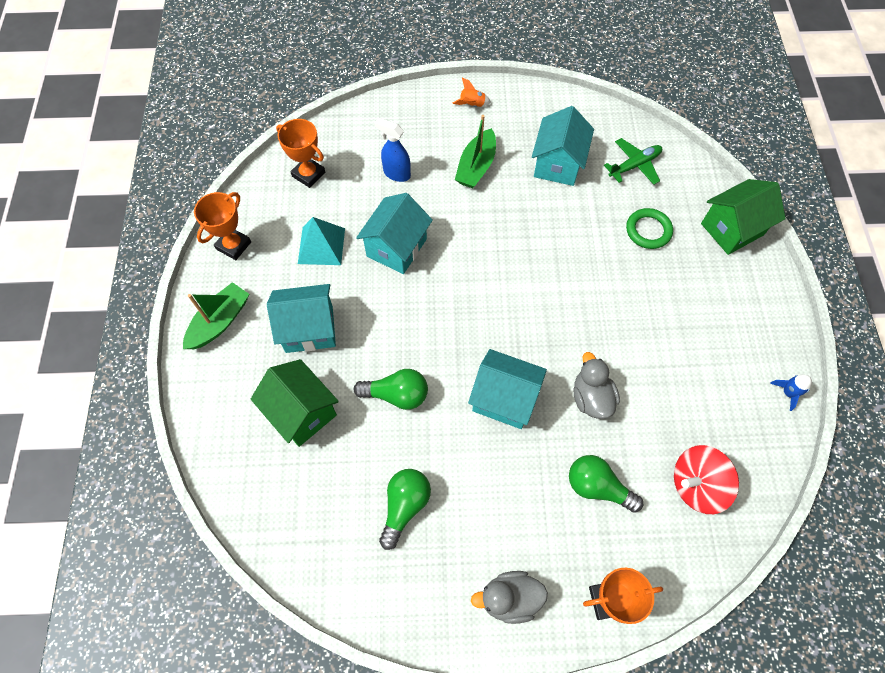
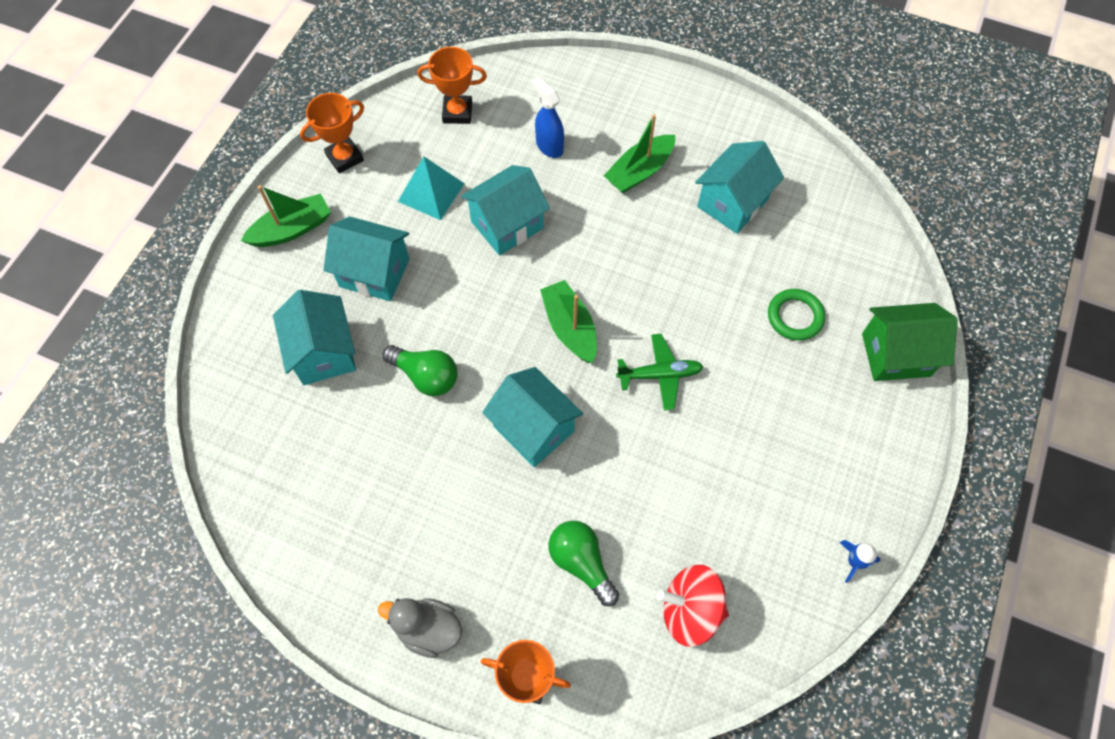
camera: 25 degrees right, 0 degrees up
(302, 412) = (324, 353): green house -> turquoise house
(308, 174) = (457, 112): orange trophy -> orange trophy turned 60 degrees counterclockwise
(405, 506) = (374, 490): green light bulb -> none
(472, 105) = (672, 102): orange rocket -> none
(489, 308) = (570, 328): none -> green boat
(591, 398) = (627, 468): grey duck -> none
(634, 165) = (821, 238): green plane -> green plane (660, 375)

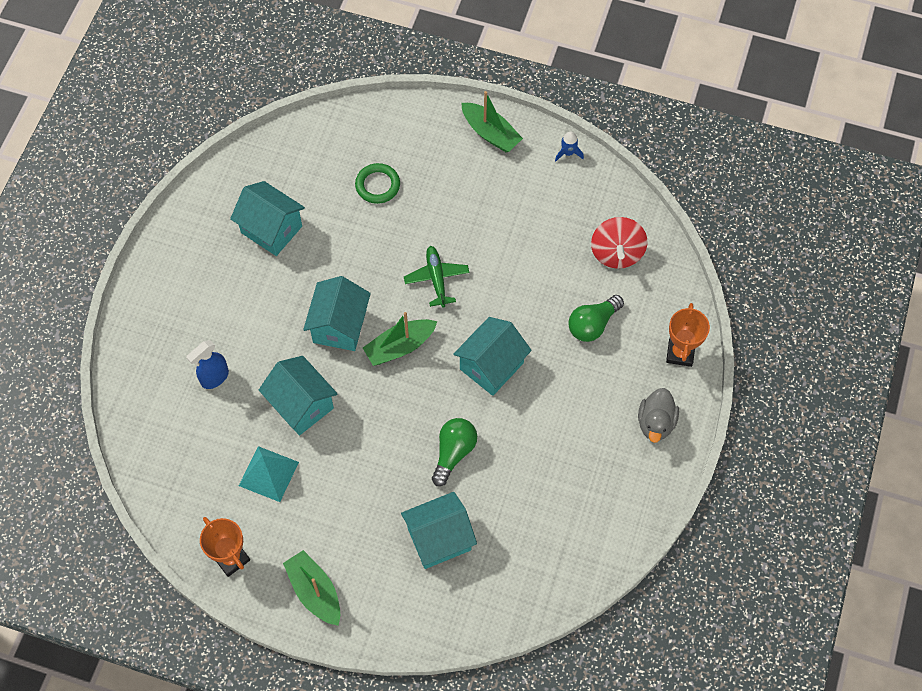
camera: 95 degrees left, 0 degrees up
(374, 273) = (357, 510): turquoise house -> turquoise house (339, 326)
(457, 112) = (175, 462): orange trophy -> none
(639, 171) = (240, 302): green boat -> green boat (490, 133)
(896, 355) = (405, 120): green house -> none

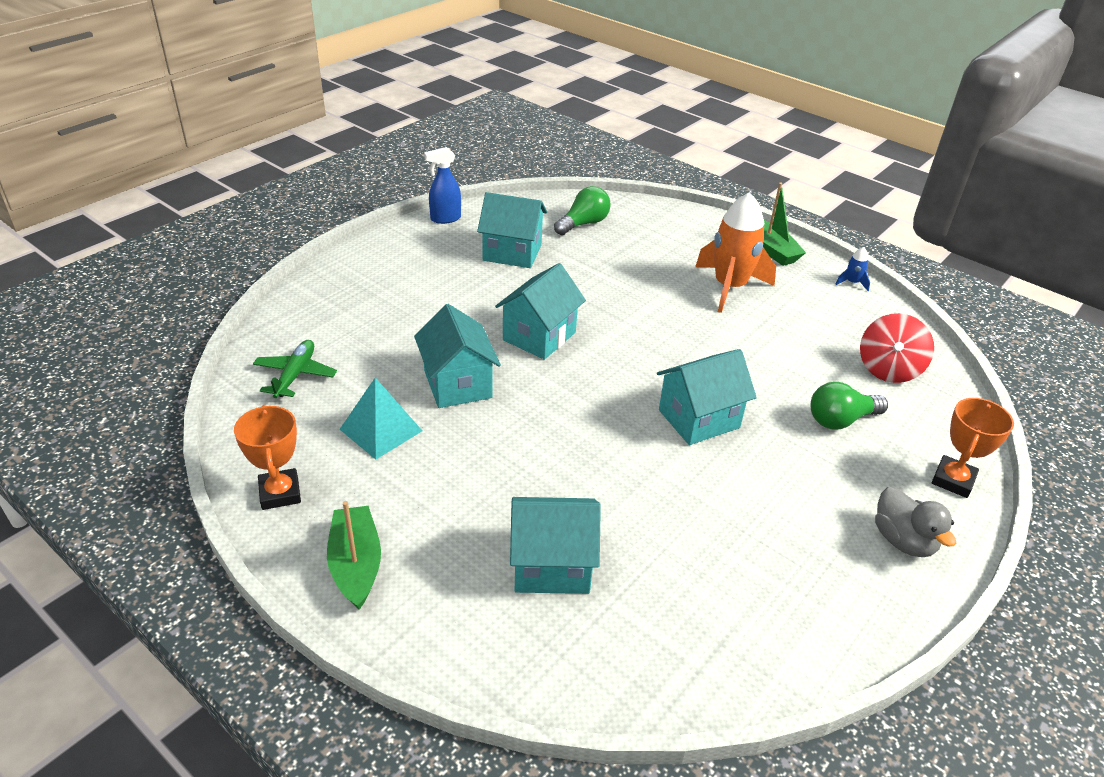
camera: 20 degrees right, 25 degrees down
(214, 378) = (380, 335): blue spray bottle -> blue spray bottle (445, 219)
(271, 229) = (512, 252): turquoise house -> turquoise house turned 45 degrees counterclockwise
(377, 185) = (636, 253): green ring -> none
(400, 346) = (597, 371): green boat -> none
(436, 278) = (666, 331): green plane -> green plane (295, 375)
(453, 452) = (615, 483): green light bulb -> green light bulb (583, 223)
(470, 201) = (729, 287): none -> orange rocket
(655, 423) = (903, 540): grey duck -> grey duck turned 60 degrees counterclockwise

